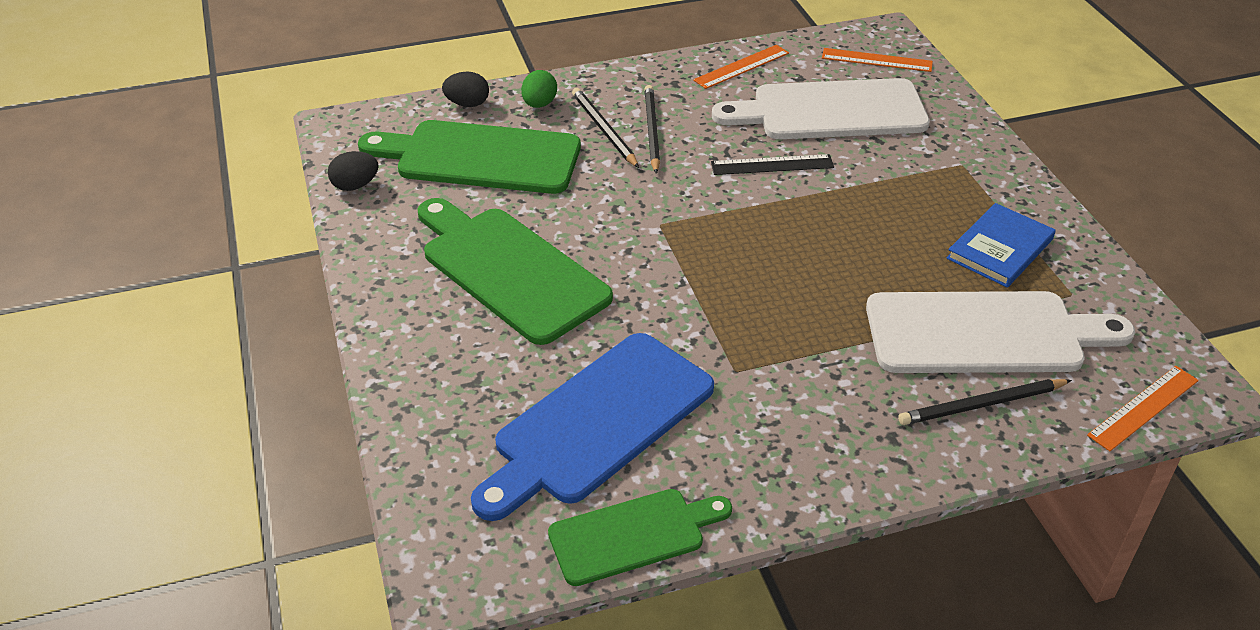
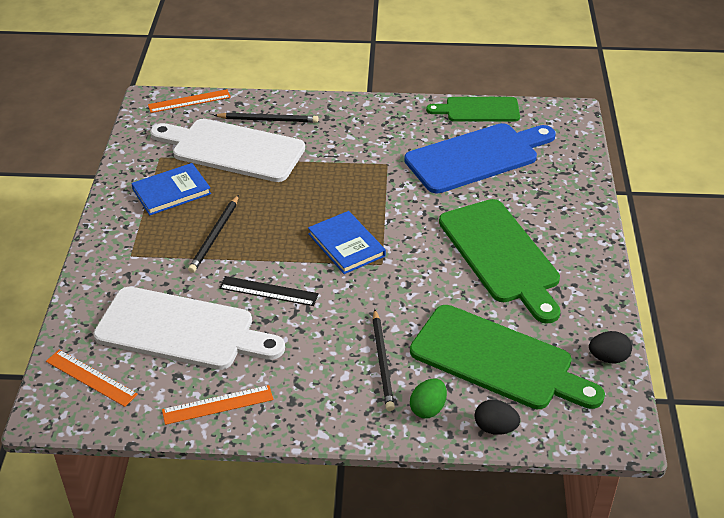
camera: 160 degrees left, 0 degrees up
(651, 130) = (343, 350): black pencil -> black pencil (215, 236)
(718, 236) = (346, 245): none -> blue book

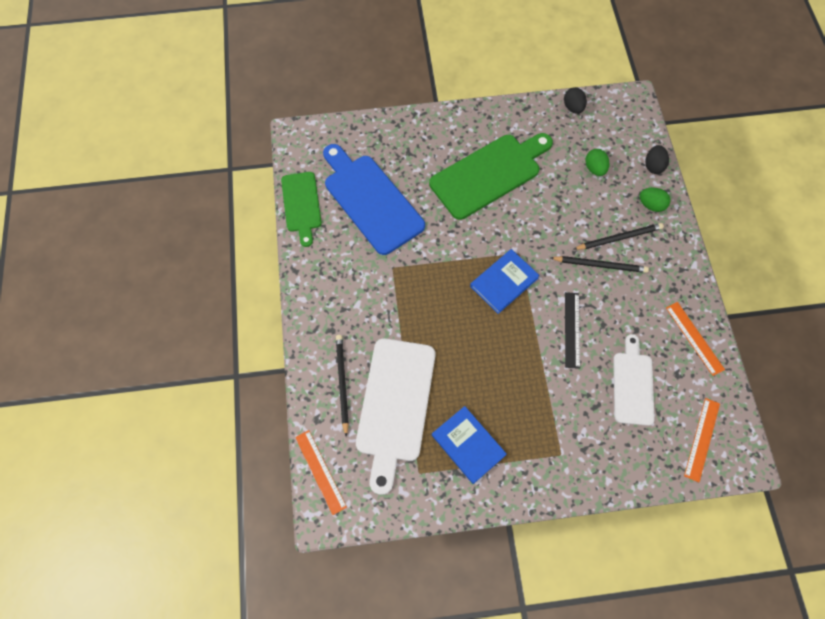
camera: 100 degrees left, 25 degrees up
(182, 330) = (632, 384): white cutting board -> white cutting board, size x0.61
(215, 236) = (518, 389): black pencil -> black pencil (600, 265)
(498, 360) = (594, 168): green cutting board -> green egg

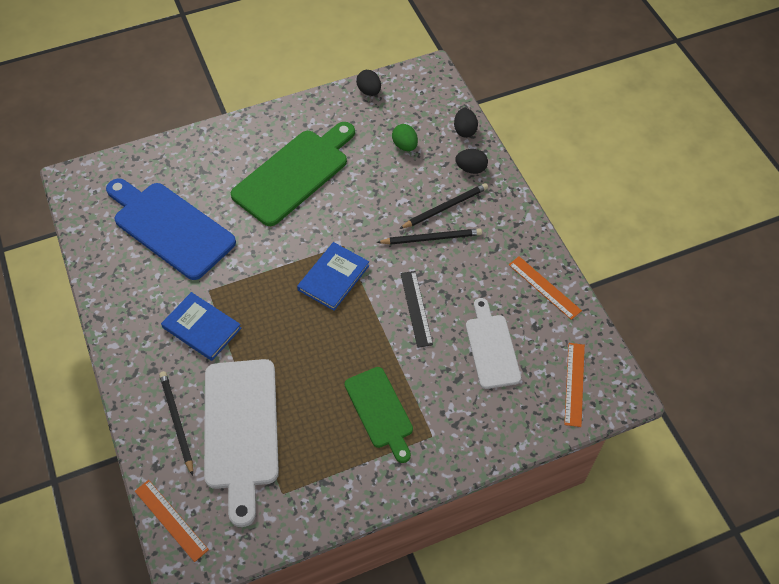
camera: 15 degrees left, 10 degrees down
(301, 205) = (93, 248): green cutting board -> green cutting board (380, 411)
(468, 445) = (330, 451): blue book -> blue book (202, 328)
(651, 205) = (471, 169): green egg -> black egg

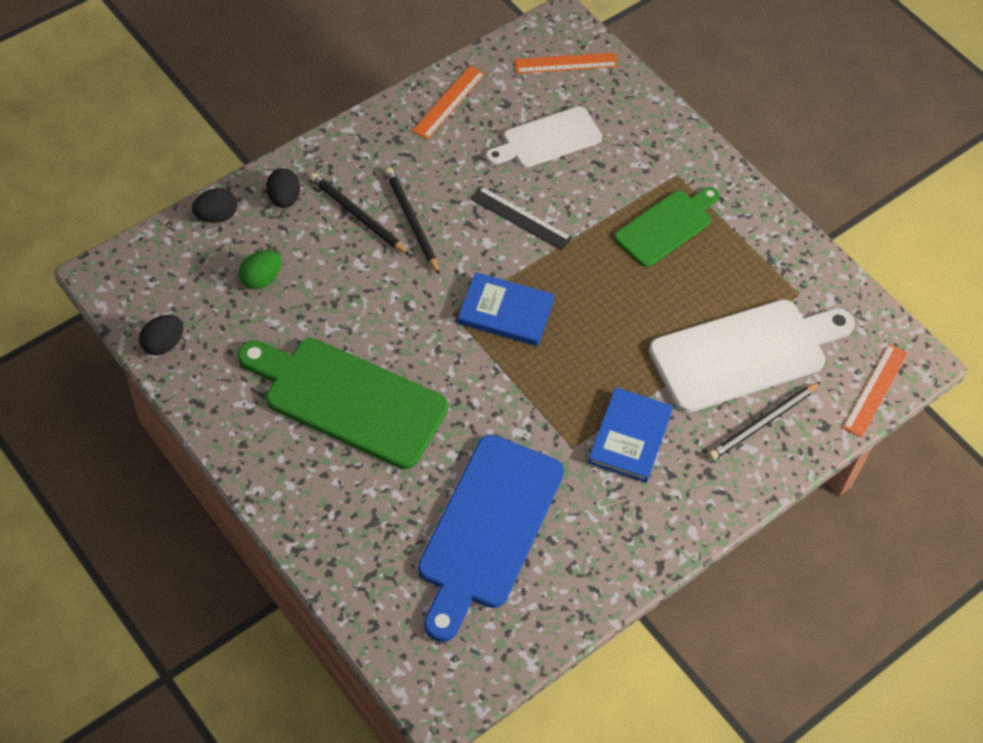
camera: 110 degrees left, 0 degrees up
(416, 308) = (520, 218): black ruler -> black ruler turned 60 degrees clockwise

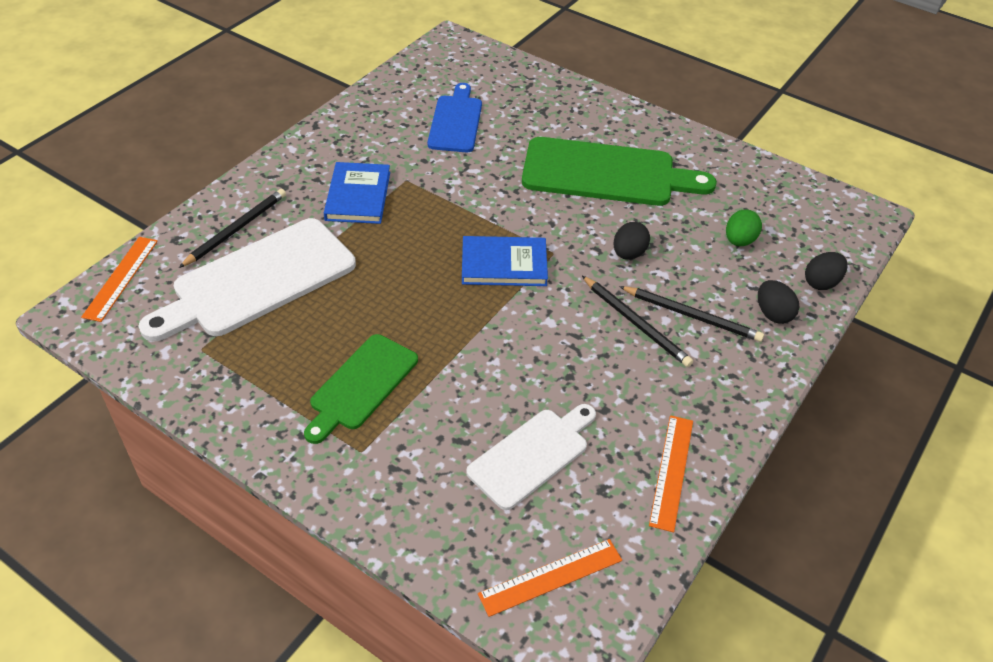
camera: 165 degrees right, 10 degrees down
(163, 344) = (778, 178): black egg -> black egg (628, 254)
(488, 528) = (456, 121): blue cutting board -> blue cutting board, size x0.61
(520, 218) = (526, 354): black ruler -> none

